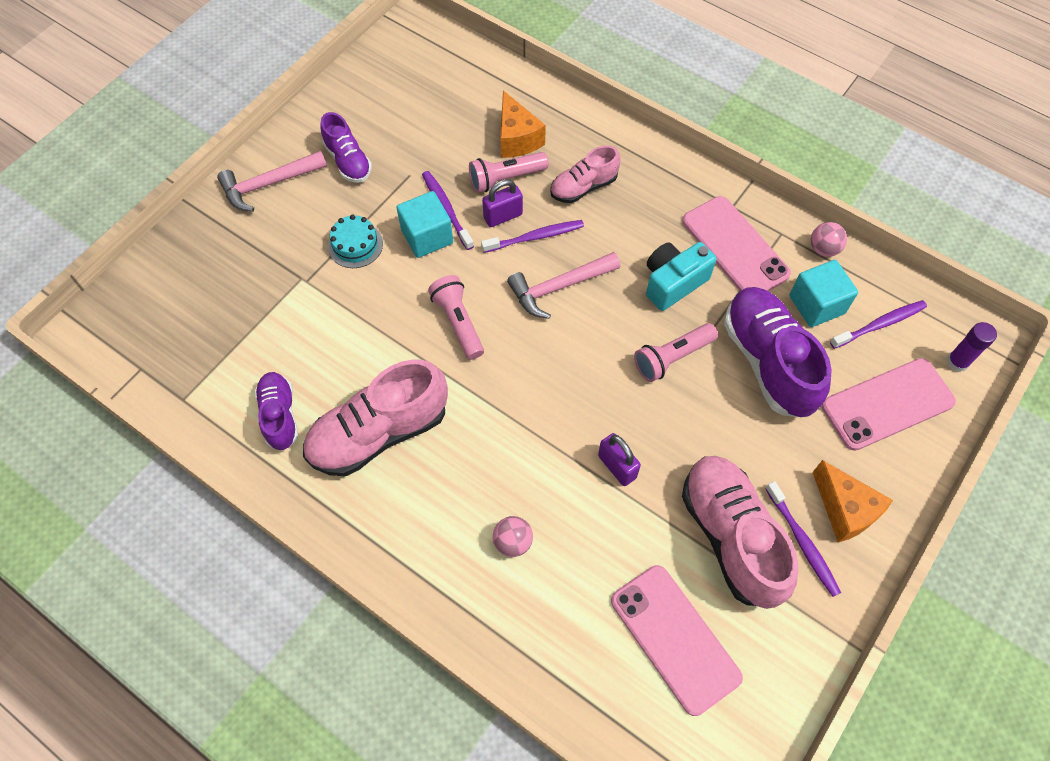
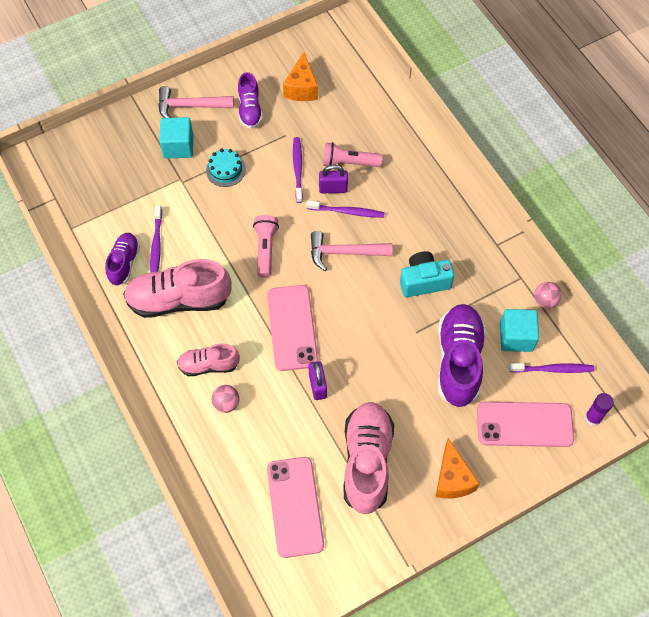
camera: 25 degrees right, 0 degrees up
(427, 236) = (275, 183): turquoise cube -> turquoise cube (178, 146)
(517, 138) = (372, 137): orange cheese -> orange cheese (301, 88)
(583, 187) = (399, 190): pink shoe -> pink shoe (208, 365)
(672, 358) = (394, 331): pink flashlight -> none
(735, 247) = (481, 274): pink phone -> pink phone (292, 328)
(803, 543) = (411, 487): purple toothbrush -> purple toothbrush (156, 245)

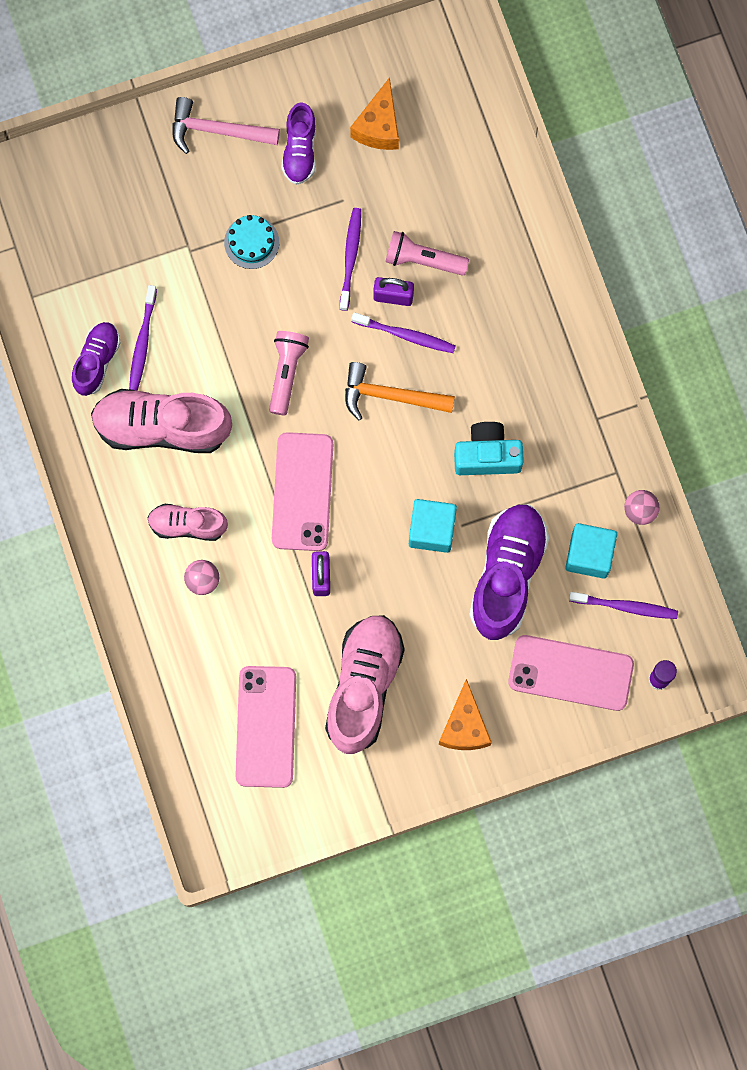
camera: 10 degrees right, 15 degrees up
(178, 146) = (192, 193): turquoise cube -> turquoise cube (432, 530)
(344, 253) = (390, 396): pink hammer -> orange hammer

